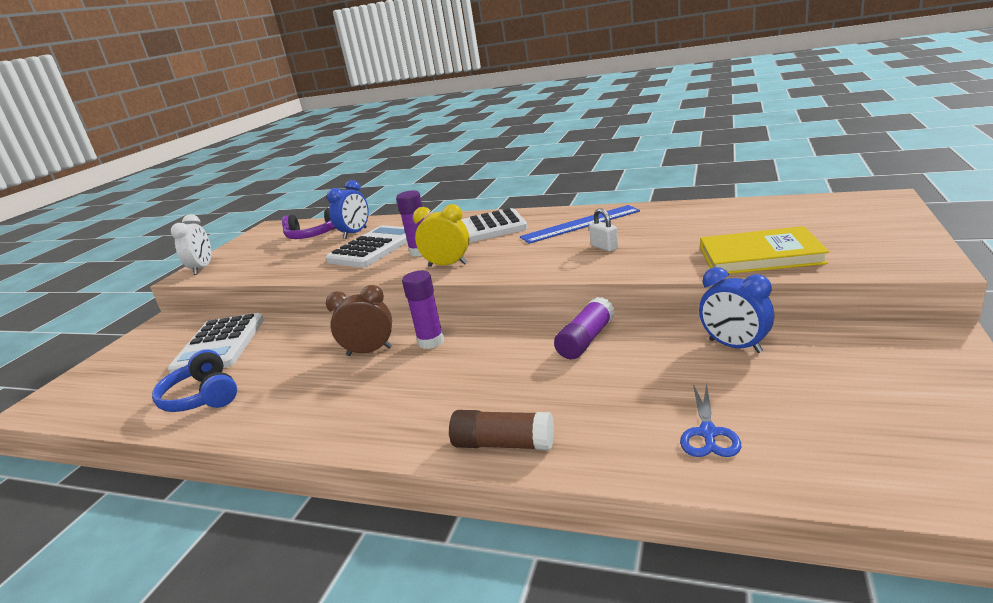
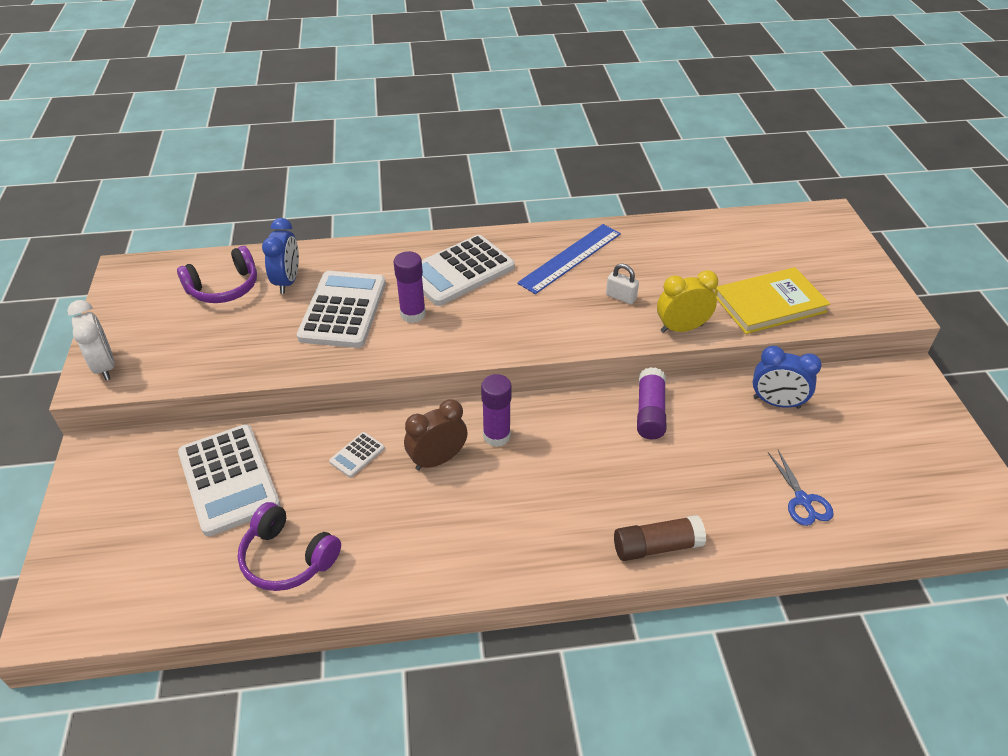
camera: 30 degrees left, 20 degrees up
(202, 396) = (288, 558): blue headphones -> purple headphones
(315, 341) = (357, 455): none -> white calculator
(447, 265) = (467, 336): yellow clock -> yellow clock (681, 328)

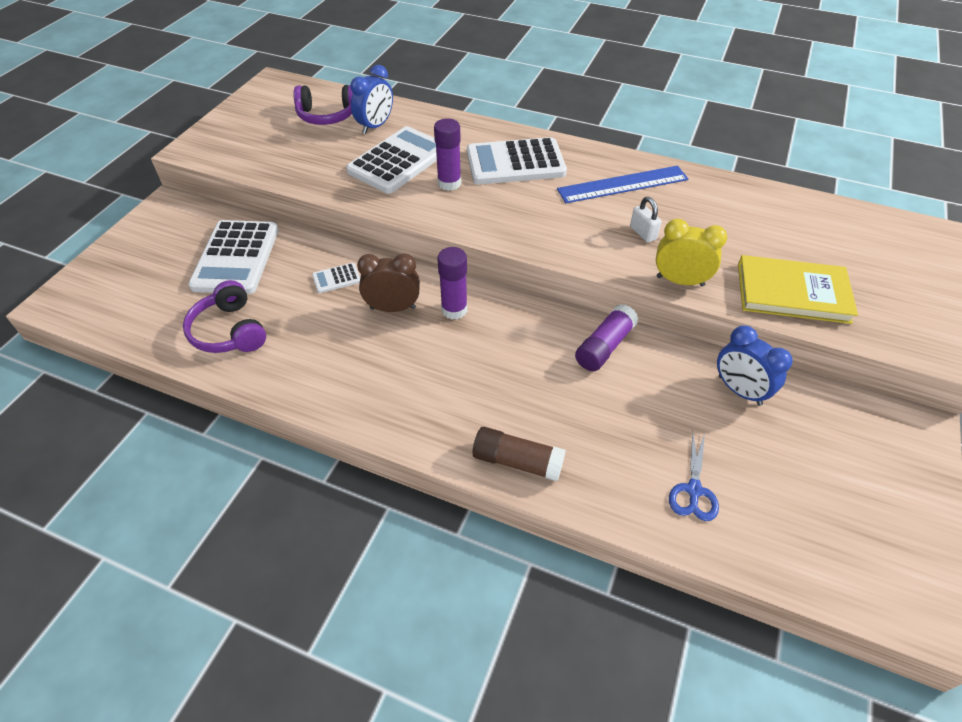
camera: 30 degrees right, 5 degrees up
(105, 366) = (206, 142): white clock -> none

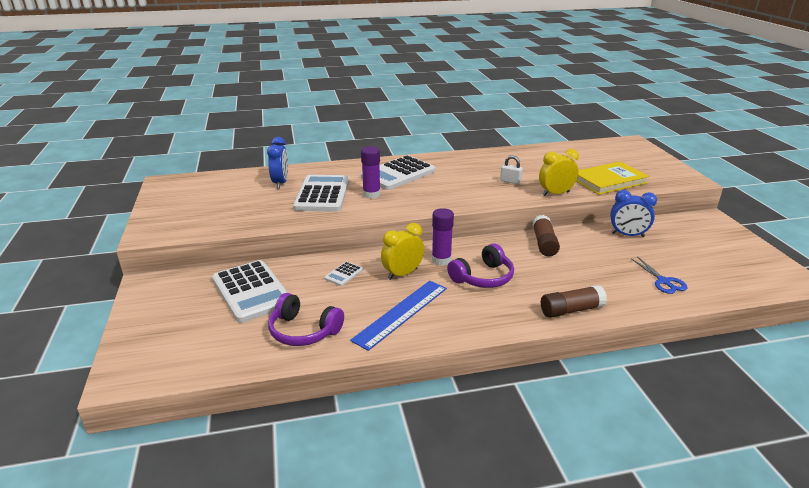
camera: 35 degrees left, 20 degrees down
(327, 115) = (236, 187): purple headphones -> purple headphones (483, 277)
(393, 308) = (402, 274): brown clock -> yellow clock
(604, 346) = (544, 243): purple glue stick -> brown glue stick
(622, 184) = (471, 165): blue ruler -> blue ruler (401, 313)

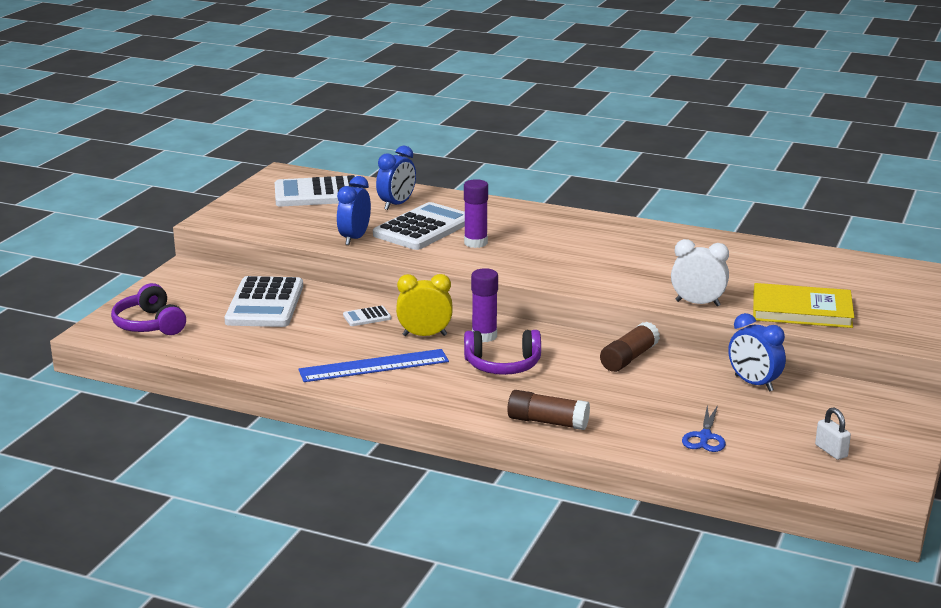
camera: 35 degrees right, 5 degrees down
(283, 216) = (354, 238): none -> blue clock
(303, 331) = (269, 349): purple headphones -> purple headphones (149, 324)
(398, 174) = (541, 229): white calculator -> white calculator (319, 194)
(510, 181) = (665, 274): white padlock -> white padlock (831, 451)
(555, 193) = (697, 303): yellow clock -> white clock

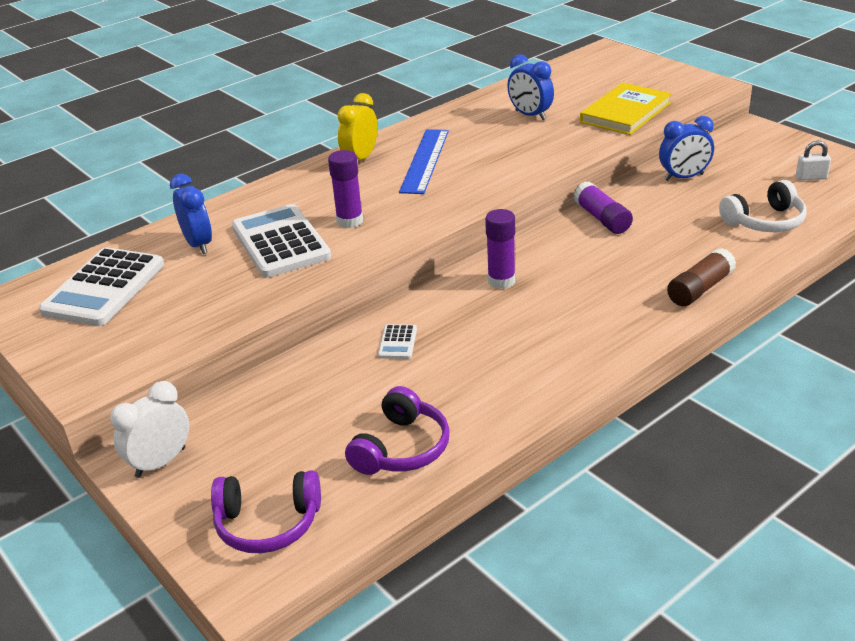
camera: 60 degrees left, 10 degrees up
(265, 304) = (298, 409): white calculator -> none
(354, 238) = (259, 290): blue clock -> blue clock (530, 115)
(374, 366) = (518, 364): blue ruler -> blue ruler (424, 160)
(424, 335) = (471, 315): yellow clock -> yellow clock (360, 158)
(503, 365) = (571, 285): purple headphones -> purple headphones (401, 448)
(629, 358) = (602, 218): brown glue stick -> purple glue stick
(697, 303) = (580, 148): white clock -> white clock (160, 462)
(705, 437) = (764, 221): blue scissors -> white headphones

